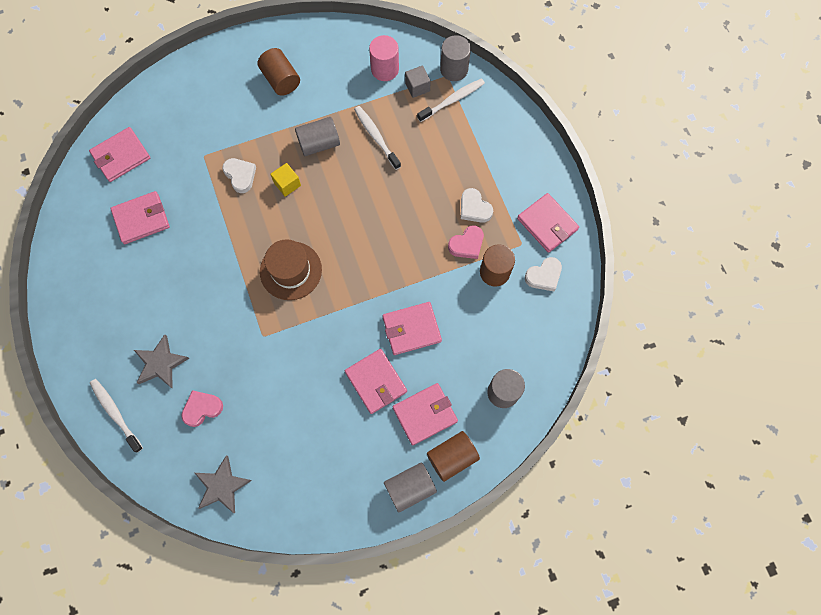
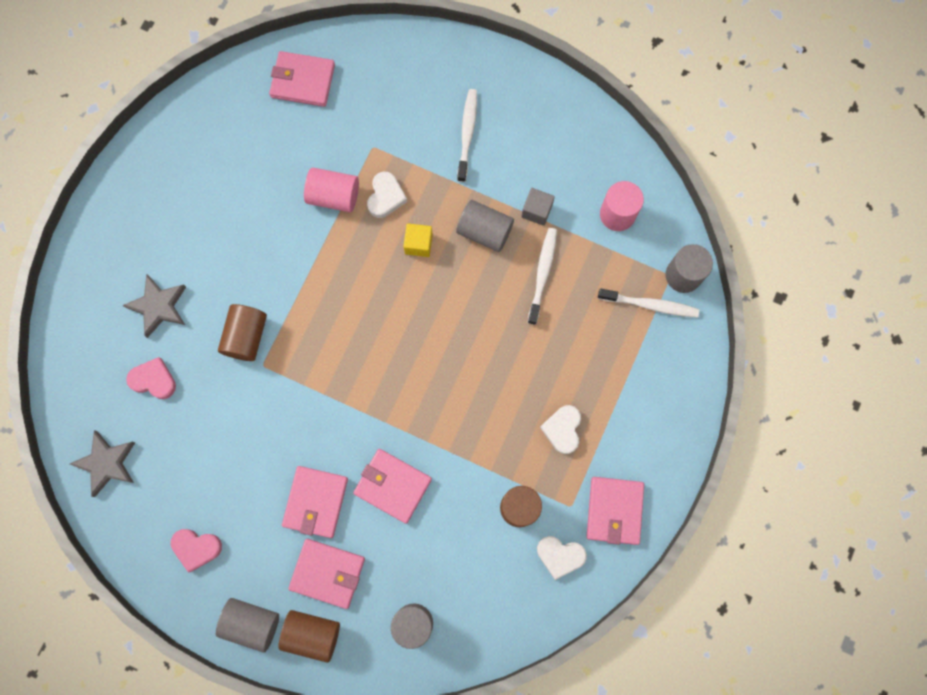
camera: 45 degrees right, 5 degrees up
(115, 413) = (83, 315): white toothbrush -> white toothbrush (467, 134)
(141, 219) = (264, 157): pink wallet -> none
(207, 203) = (333, 196): none -> pink cylinder
(281, 80) = (511, 136): brown cylinder -> brown cylinder (246, 336)
(291, 270) = (343, 328): brown hat -> none
(417, 87) = (630, 260): grey cube -> grey cube (536, 211)
(467, 244) = (520, 457): pink heart -> pink heart (196, 548)

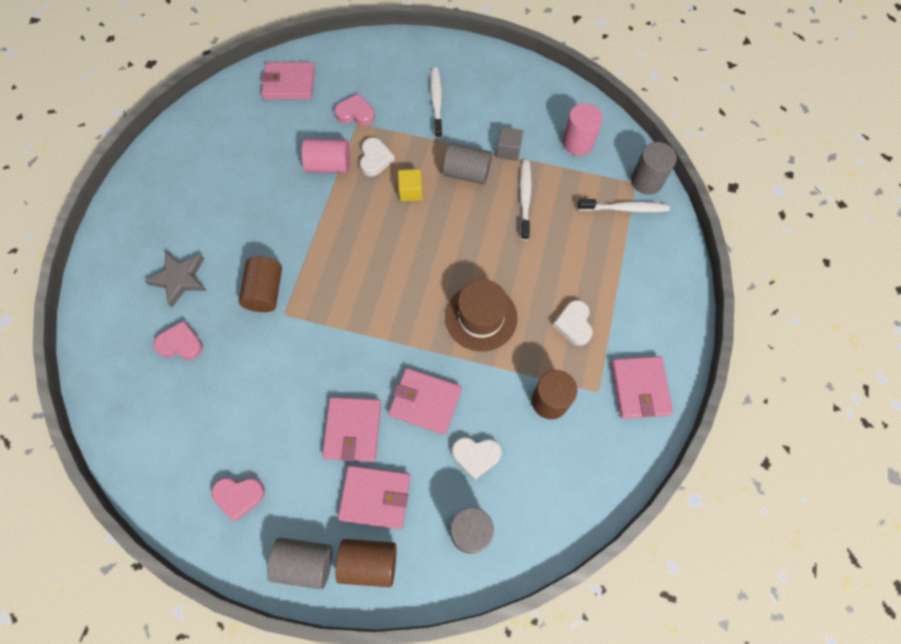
camera: 10 degrees left, 10 degrees down
(106, 463) = (140, 429): grey star -> none
(373, 134) = (355, 113): none -> pink heart
(467, 405) = (481, 317): none -> brown hat
(560, 556) = (599, 439): white heart -> white heart (476, 456)

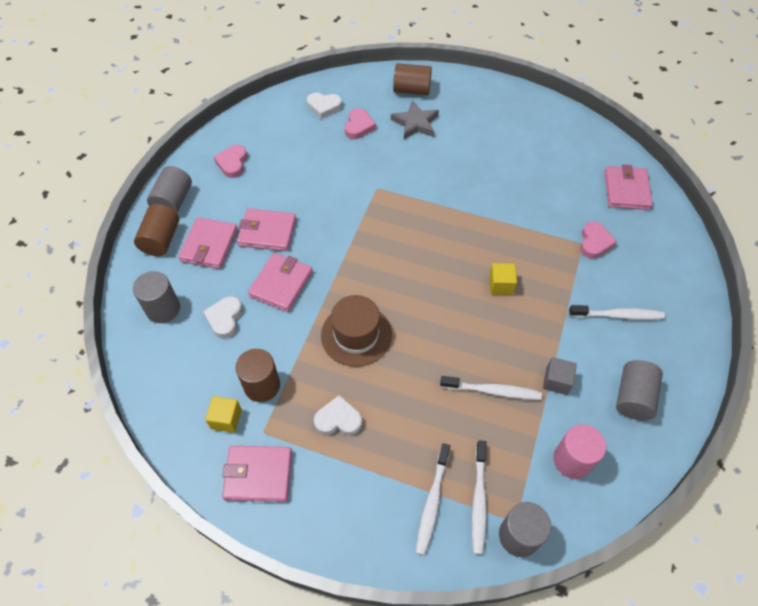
camera: 95 degrees right, 10 degrees down
(265, 291) = (399, 175): brown cylinder -> brown cylinder (411, 90)
(329, 165) = (530, 220): pink cylinder -> none
(375, 159) = (538, 257): white heart -> white heart (324, 107)
(467, 173) = (525, 337): grey cylinder -> grey cylinder (633, 397)
(591, 430) = (226, 419): none -> yellow cube
(633, 242) = (432, 502): none -> white toothbrush

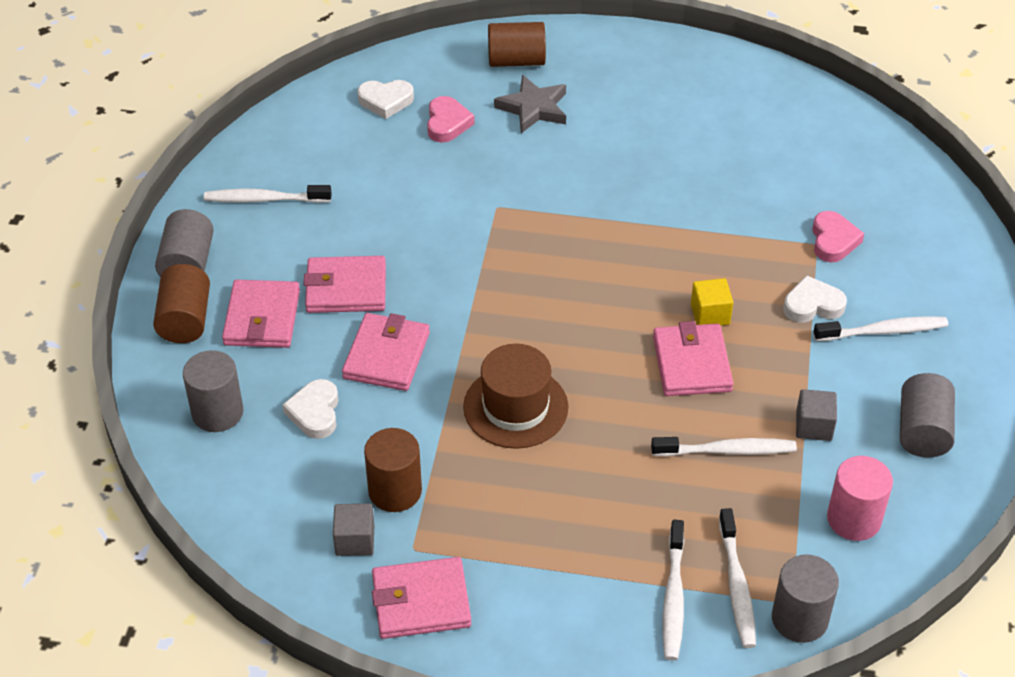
camera: 10 degrees left, 10 degrees down
(226, 419) = (355, 540): yellow cube -> grey cube
(232, 163) = (264, 199): pink heart -> white toothbrush
(338, 419) = (517, 517): white heart -> white heart (812, 305)
(626, 190) = (866, 164): pink wallet -> pink wallet (691, 364)

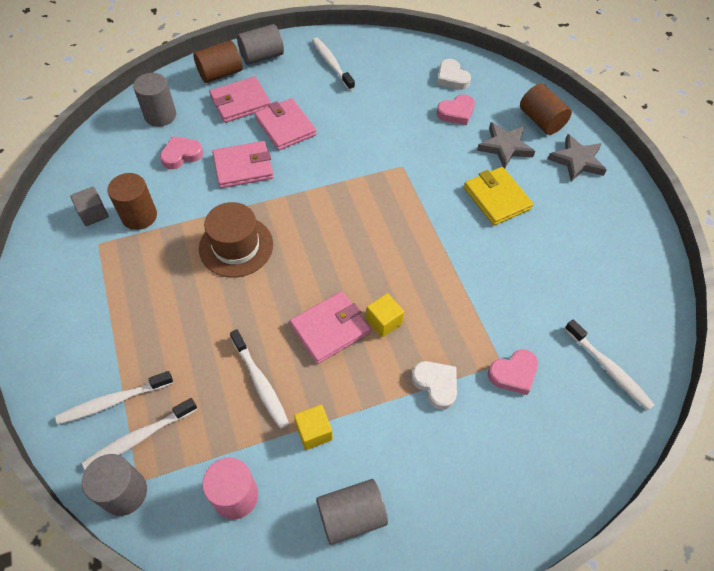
camera: 60 degrees right, 10 degrees up
(315, 412) = (181, 155): white heart -> pink heart
(421, 601) = (59, 264): pink wallet -> none
(596, 62) = (577, 161): none -> grey star
(603, 150) = (497, 198): none -> yellow wallet
(813, 426) = (314, 432): grey cube -> yellow cube
(883, 331) = (441, 446): white toothbrush -> white toothbrush (608, 369)

